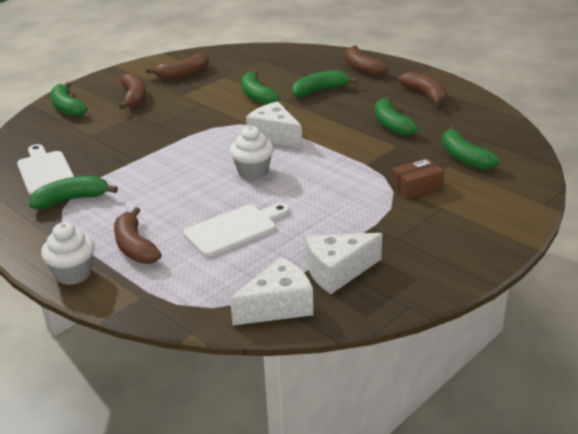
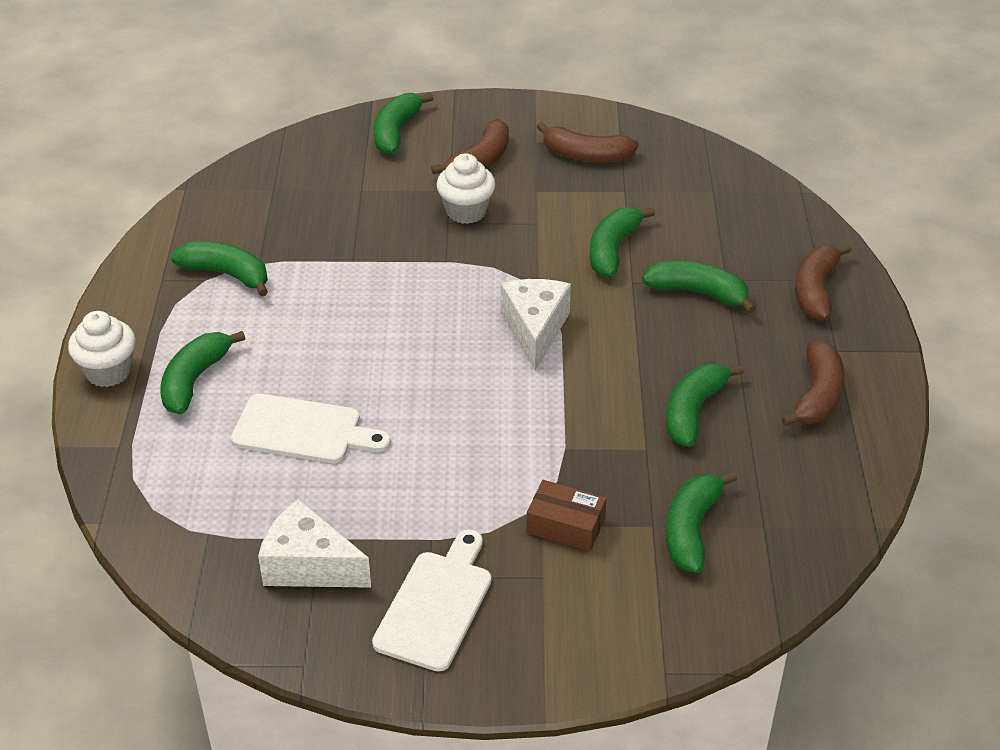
camera: 45 degrees right, 10 degrees up
(45, 171) = (256, 216): white cutting board -> white cutting board (436, 605)
(135, 247) = (194, 380): brown banana -> green banana
(253, 172) = (434, 366): white cupcake -> white cupcake (466, 211)
(278, 306) = (201, 558): white cheese -> none

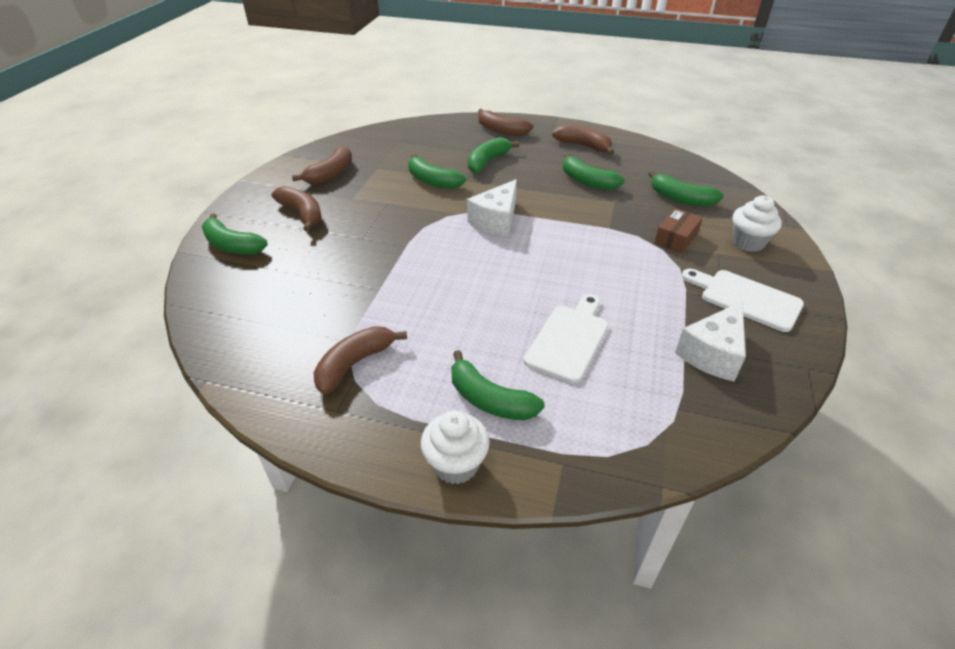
camera: 75 degrees left, 0 degrees up
(226, 274) = (354, 364): green banana -> brown banana
(466, 211) = (356, 228): white cupcake -> white cupcake (748, 242)
(535, 329) = (496, 220): white cheese -> white cheese turned 75 degrees counterclockwise

